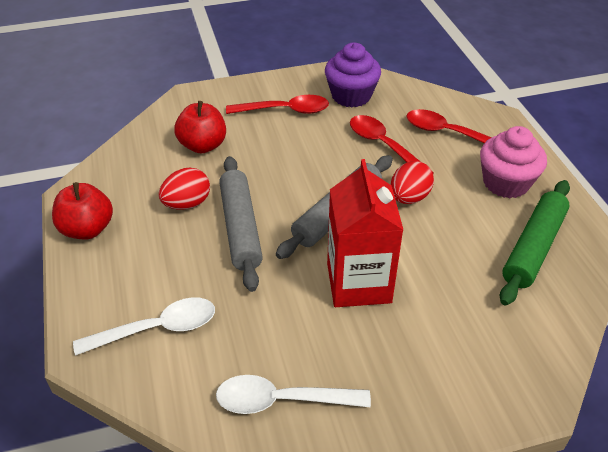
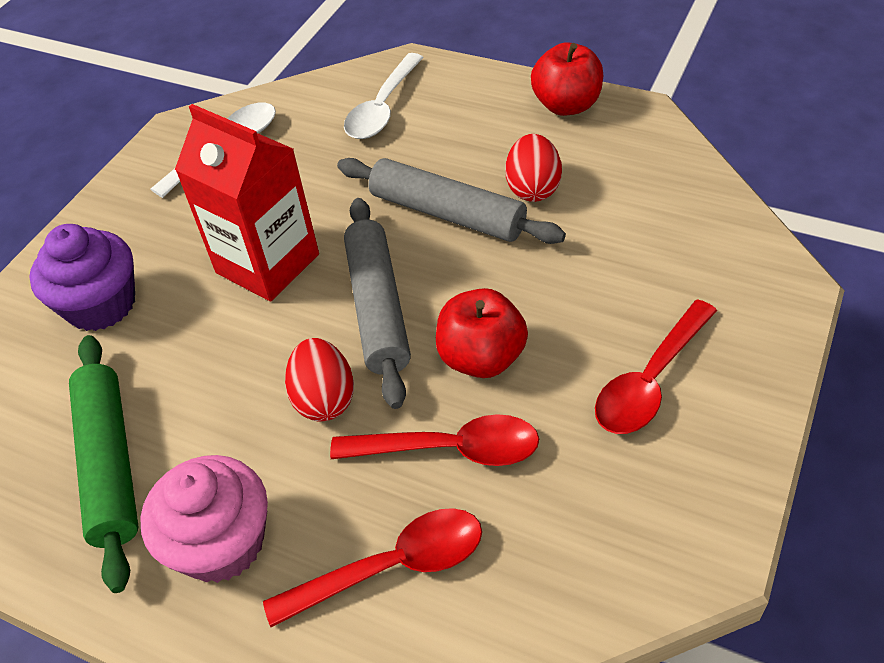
camera: 135 degrees right, 5 degrees up
(203, 145) = (639, 248): red apple -> red apple (481, 357)
(351, 96) = (619, 500): purple cupcake -> purple cupcake (101, 304)

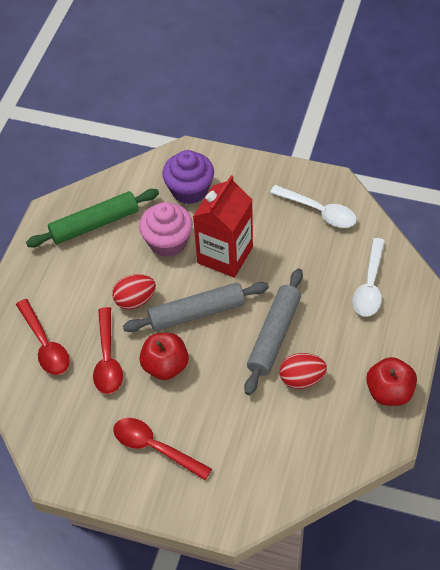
camera: 80 degrees right, 5 degrees up
(221, 543) = (56, 277): pink cupcake -> pink cupcake (168, 242)
(383, 108) = (370, 285): white spoon -> white spoon turned 90 degrees counterclockwise

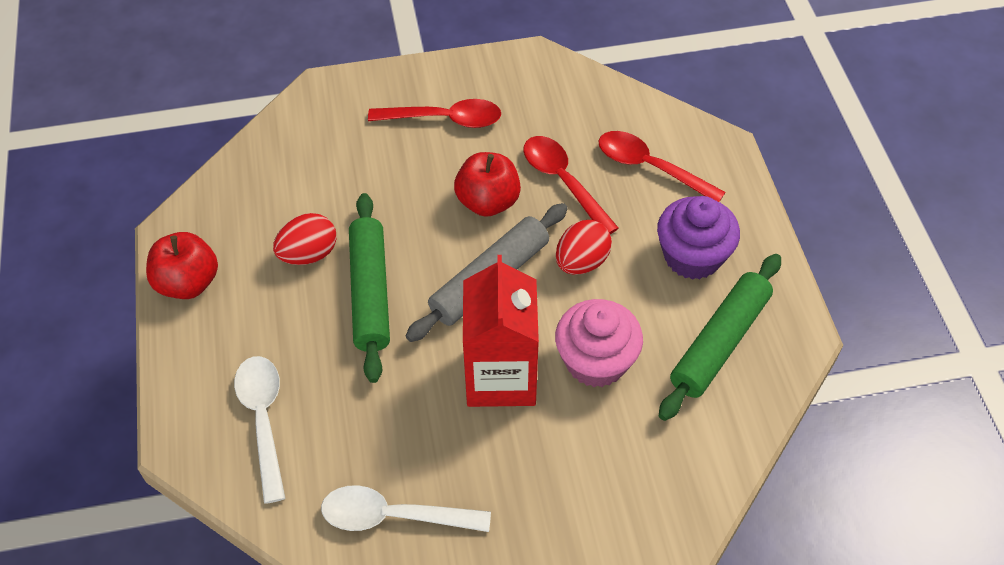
camera: 150 degrees right, 0 degrees up
(189, 190) = (622, 462): purple cupcake -> purple cupcake (692, 256)
(274, 335) = (370, 292): grey rolling pin -> green rolling pin

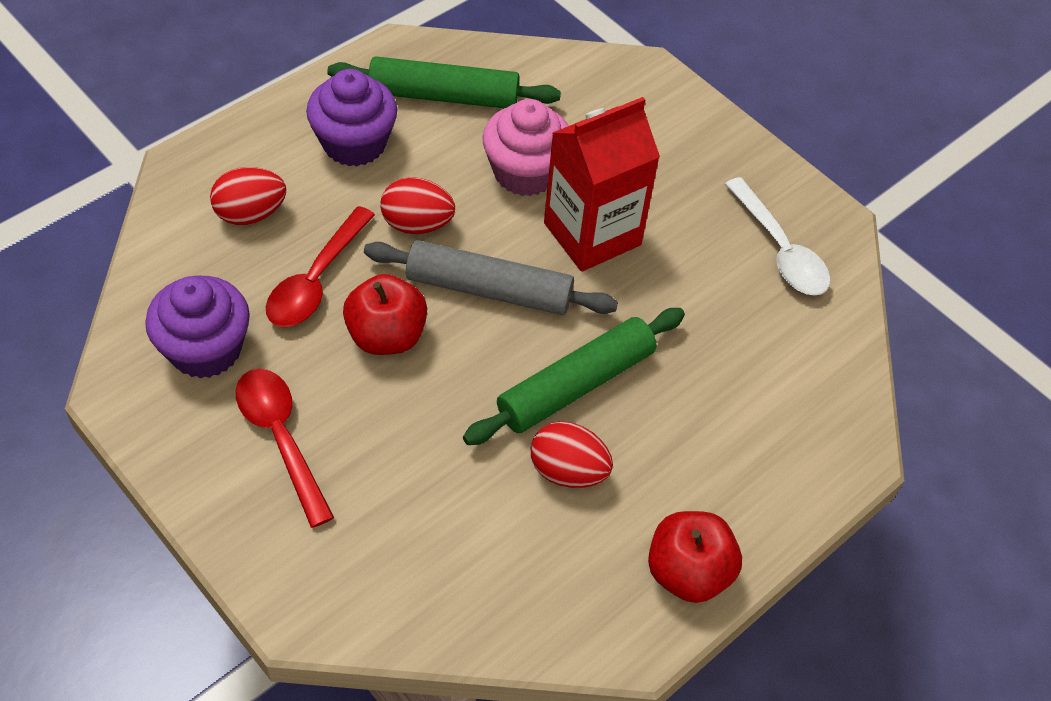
camera: 125 degrees left, 0 degrees up
(263, 420) = (778, 398): white spoon -> none
(540, 106) = (205, 349): none -> purple cupcake
(650, 167) = (251, 214): red spoon -> red egg

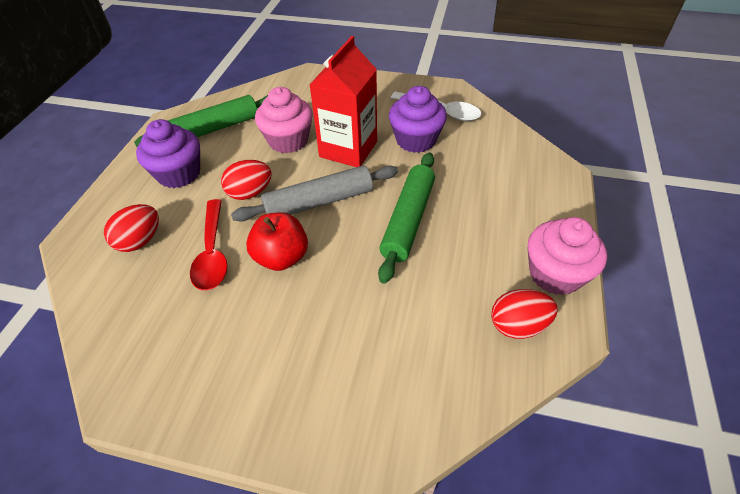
camera: 30 degrees left, 5 degrees down
(205, 349) = (168, 334): purple cupcake -> purple cupcake (415, 140)
(281, 438) = (263, 356): red spoon -> none
(568, 471) = (446, 264): red egg -> red egg (518, 325)
(688, 572) = (555, 274): red apple -> pink cupcake

